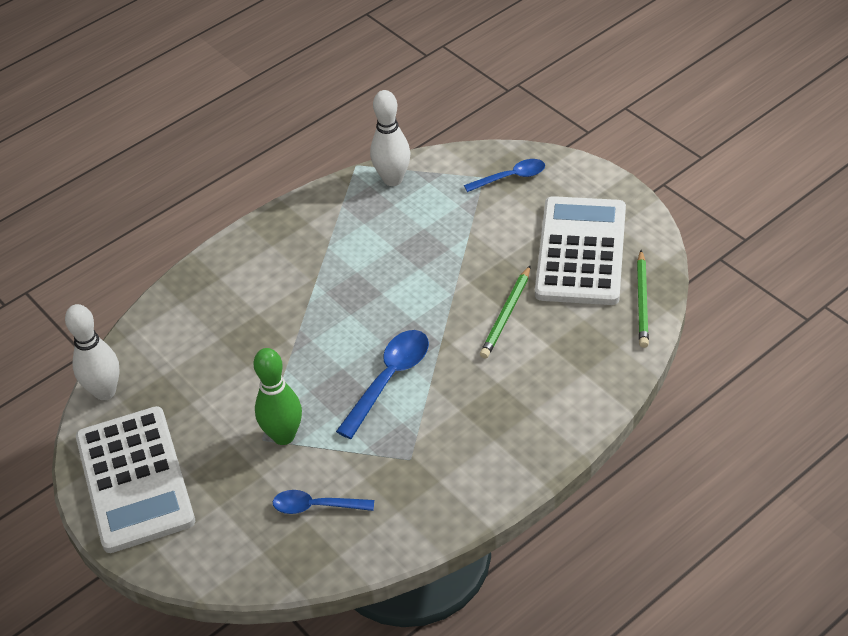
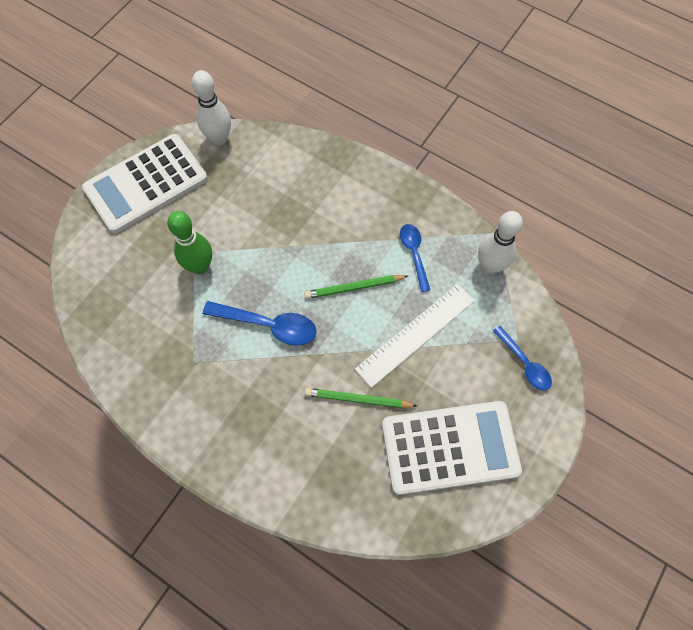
camera: 70 degrees right, 20 degrees up
(316, 506) = (139, 308): blue spoon -> blue spoon (414, 254)
(448, 254) = (415, 334): none -> white ruler
(642, 301) = (403, 516): green pencil -> green pencil (354, 287)

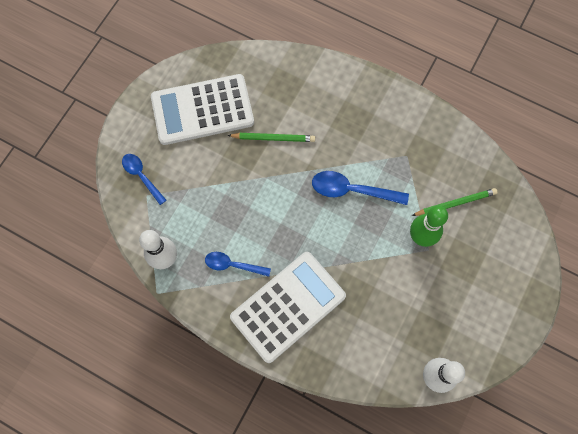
camera: 175 degrees right, 5 degrees up
(146, 184) = (491, 317): white calculator -> white calculator (288, 306)
(354, 287) = (284, 229): green pencil -> green pencil (455, 203)
(414, 254) = (233, 265): blue spoon -> blue spoon turned 120 degrees clockwise
(415, 334) = (230, 192): white ruler -> none

